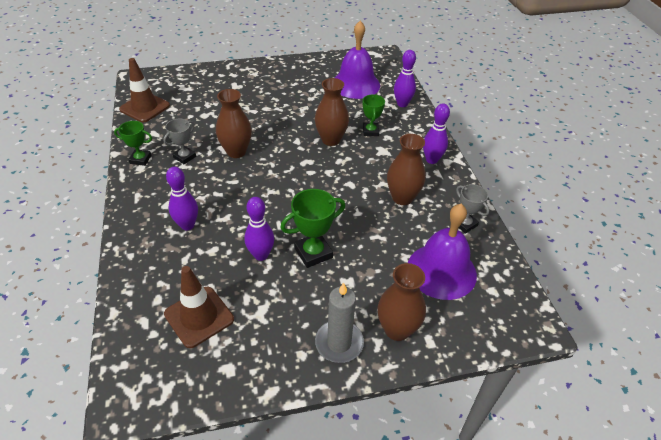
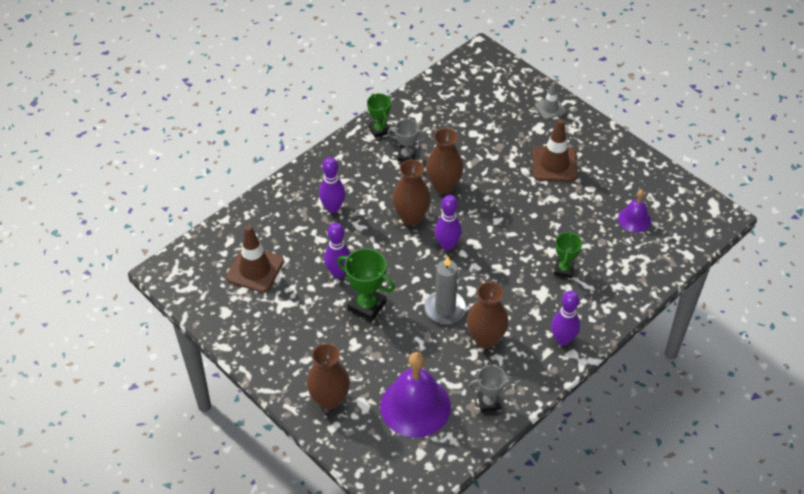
camera: 60 degrees right, 5 degrees up
(145, 107) = (445, 87): brown traffic cone -> brown traffic cone (554, 164)
(225, 73) = (550, 108): none -> grey traffic cone
(331, 140) = (522, 245): brown vase -> brown vase (411, 217)
(339, 343) = (291, 367): grey candle -> grey candle (445, 309)
(355, 84) = (634, 219): purple bell -> purple bell, size x0.53
(370, 131) = (564, 269): green trophy -> green trophy turned 45 degrees counterclockwise
(402, 104) = (637, 275): purple bowling pin -> purple bowling pin (447, 245)
(465, 224) = (489, 402): grey trophy -> grey trophy turned 60 degrees clockwise

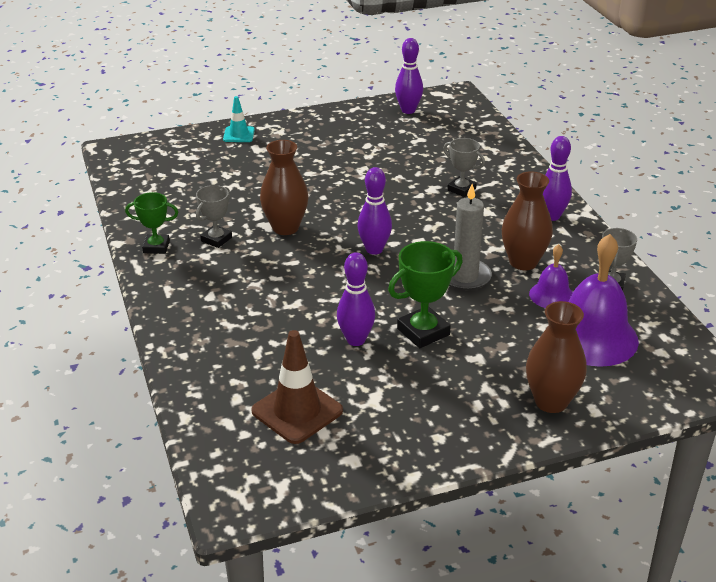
camera: 65 degrees left, 15 degrees down
(333, 208) = (247, 316): purple bowling pin -> purple bowling pin (408, 110)
(411, 217) = (312, 262): brown vase -> none
(550, 108) = (239, 134): grey traffic cone -> turquoise traffic cone
(554, 164) = (317, 154): brown traffic cone -> none
(564, 269) = (461, 189): green trophy -> grey trophy
(634, 219) = (426, 134): purple bell -> purple bell (551, 295)

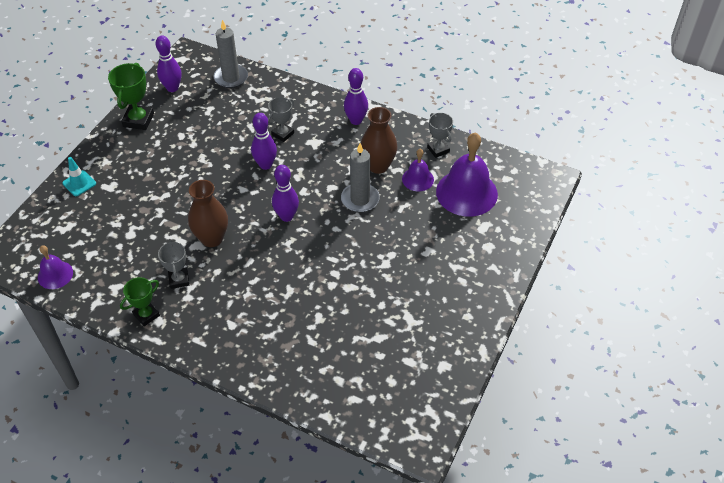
camera: 45 degrees left, 15 degrees up
(134, 181) = (55, 275): none -> purple bell
(297, 411) = (381, 360): brown traffic cone -> none
(356, 340) = (354, 288): purple bowling pin -> purple bowling pin (265, 165)
(423, 332) = (382, 255): green trophy -> green trophy (138, 120)
(461, 189) = (283, 134): grey trophy -> grey trophy turned 45 degrees counterclockwise
(472, 127) = (231, 78): none -> grey candle
(551, 402) = (492, 250): brown vase -> none

